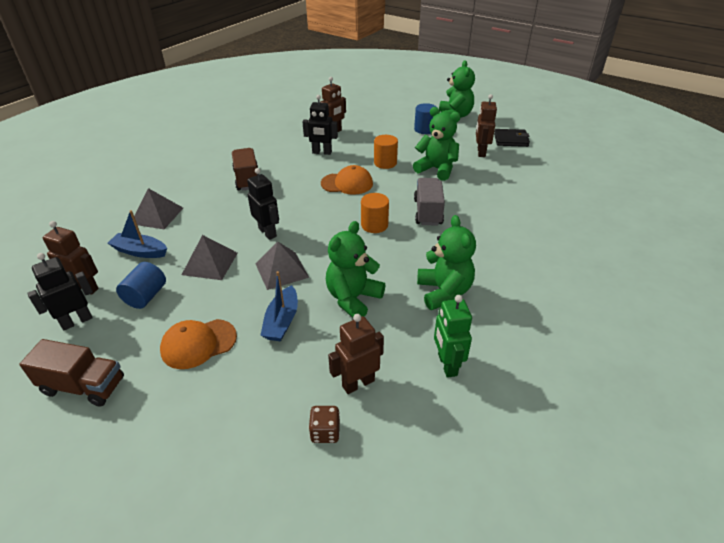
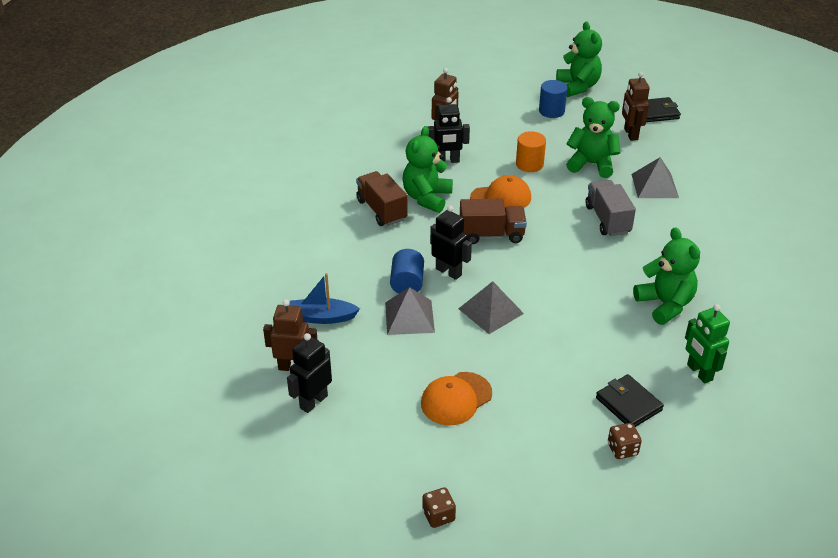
camera: 15 degrees left, 0 degrees up
(83, 386) = (372, 458): brown truck -> brown truck (491, 235)
(97, 464) = (438, 516): none -> brown dice
(146, 296) = (367, 363): blue cylinder -> blue cylinder (407, 283)
(157, 215) = (308, 272): grey pyramid -> grey pyramid (654, 185)
(282, 321) = (524, 362): blue boat -> none
(353, 299) = (580, 327): green teddy bear -> green teddy bear (427, 198)
(358, 383) = (628, 404): brown robot -> black wallet
(374, 225) = (559, 244): orange cylinder -> none

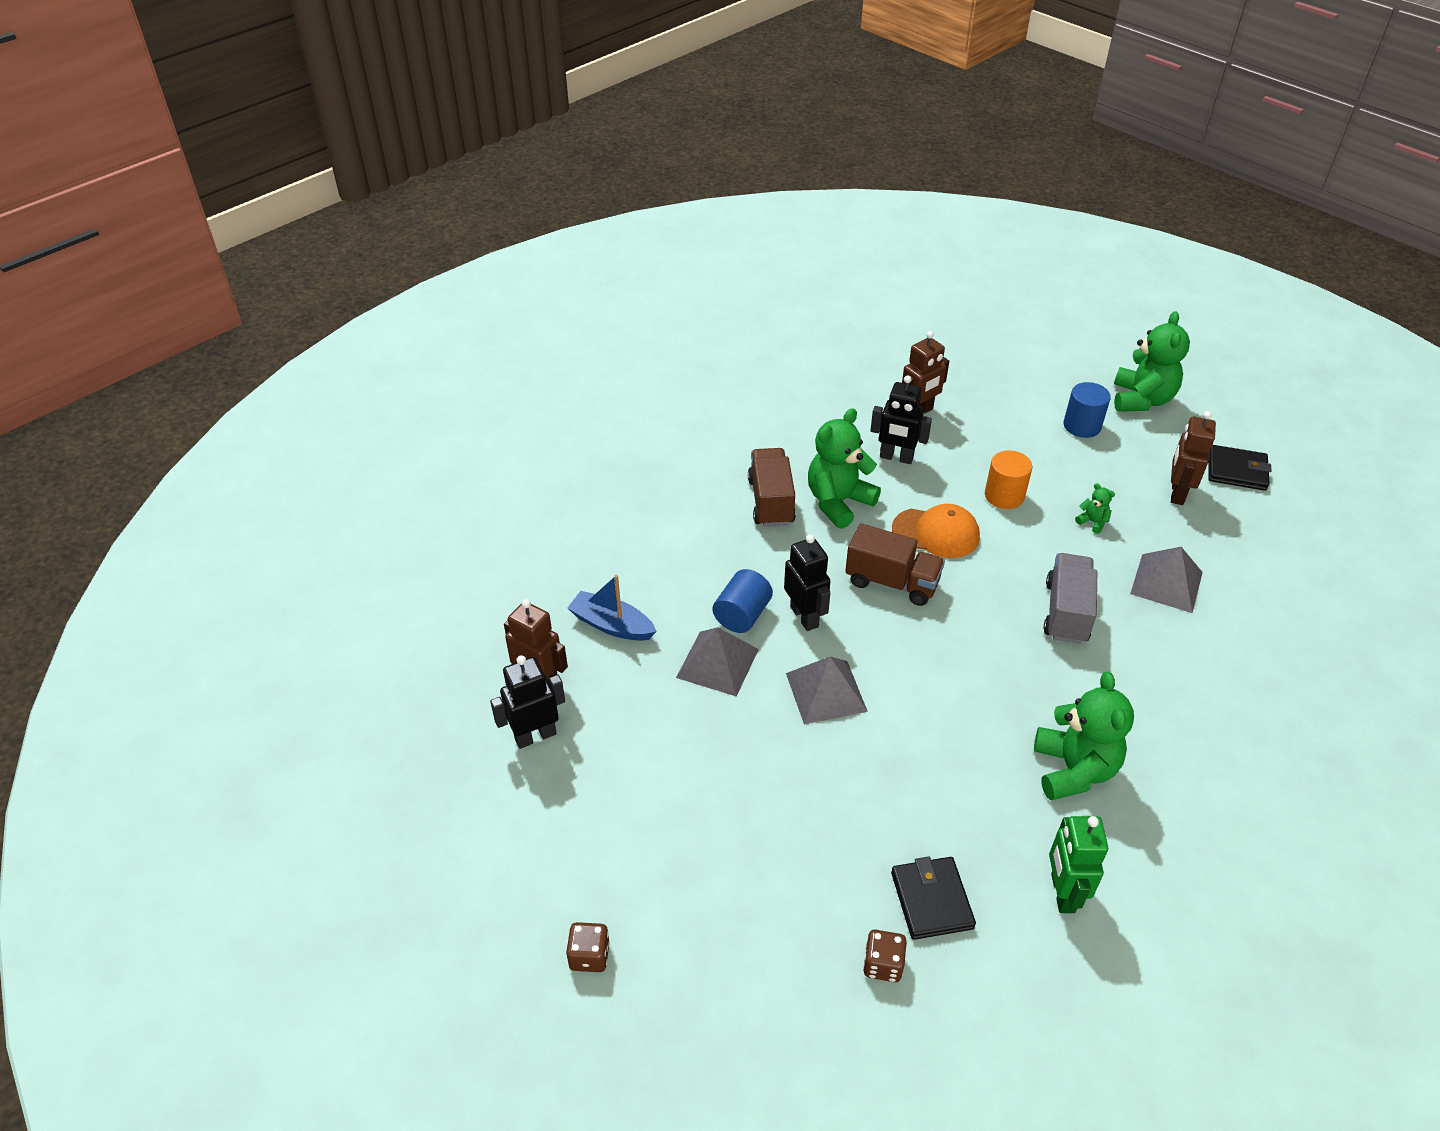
camera: 25 degrees right, 5 degrees up
(456, 399) = (708, 800): orange cap -> none
(591, 164) = (1092, 522): green teddy bear -> green teddy bear, size x0.43

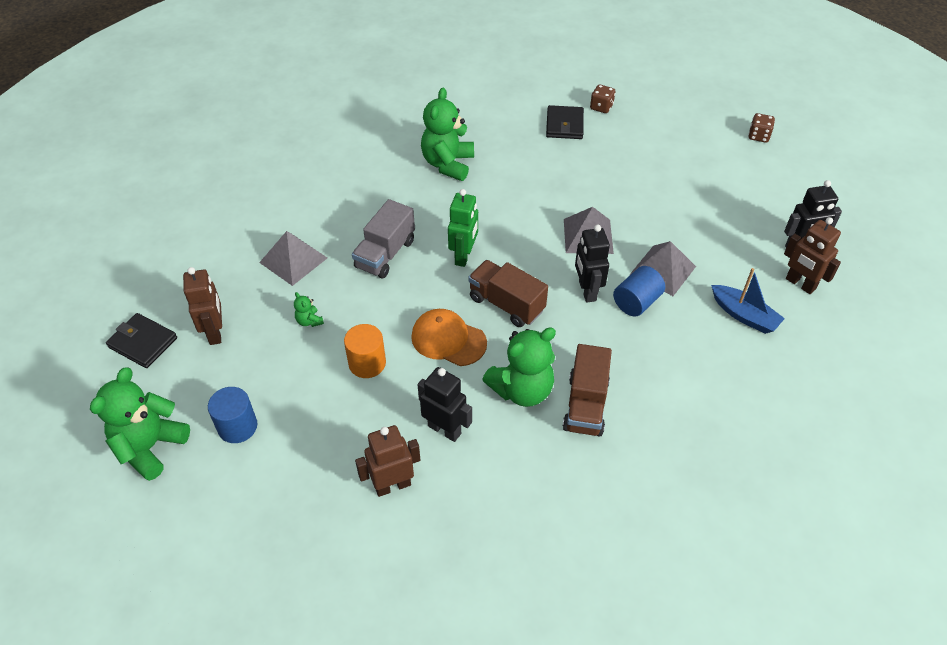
camera: 165 degrees left, 5 degrees up
(1062, 893) = (492, 115): green robot -> green robot (464, 256)
(1177, 493) = (215, 332): brown robot -> brown robot turned 45 degrees counterclockwise

